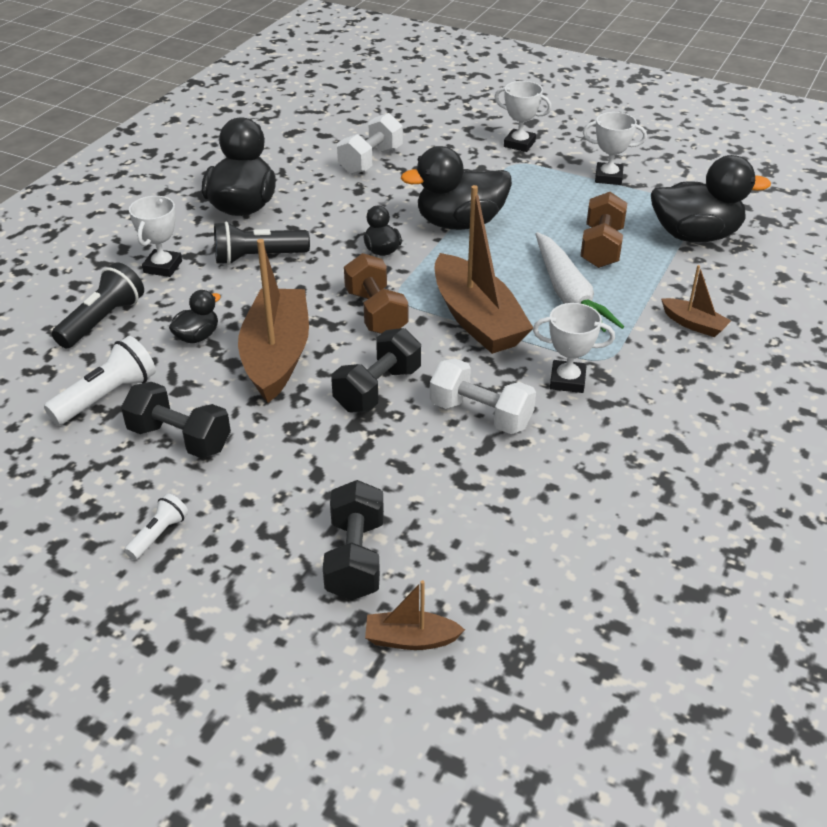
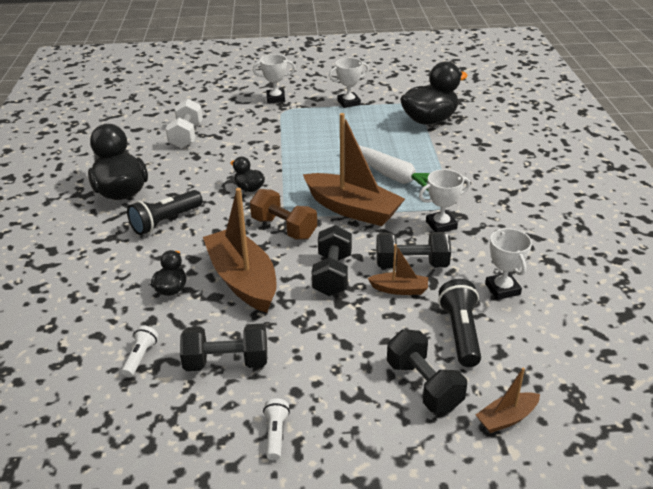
camera: 30 degrees left, 5 degrees down
(103, 320) = (84, 306): black flashlight -> black flashlight (460, 333)
(107, 396) = (140, 357): white flashlight -> white flashlight, size x0.57
(163, 267) = (97, 252): white trophy -> white trophy (502, 289)
(460, 223) = (284, 156): black duck -> none
(480, 415) = (411, 265): white dumbbell -> black dumbbell
(601, 247) = (384, 143): brown dumbbell -> none
(693, 324) = (477, 168): brown boat -> brown boat (399, 289)

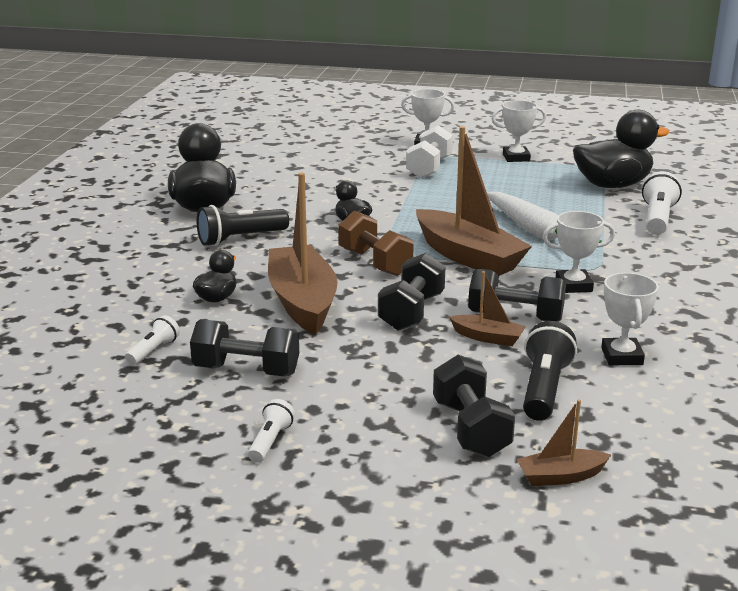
camera: 15 degrees right, 10 degrees down
(186, 136) = (302, 167): white dumbbell -> white dumbbell (429, 168)
(474, 148) = (657, 219): none -> white flashlight

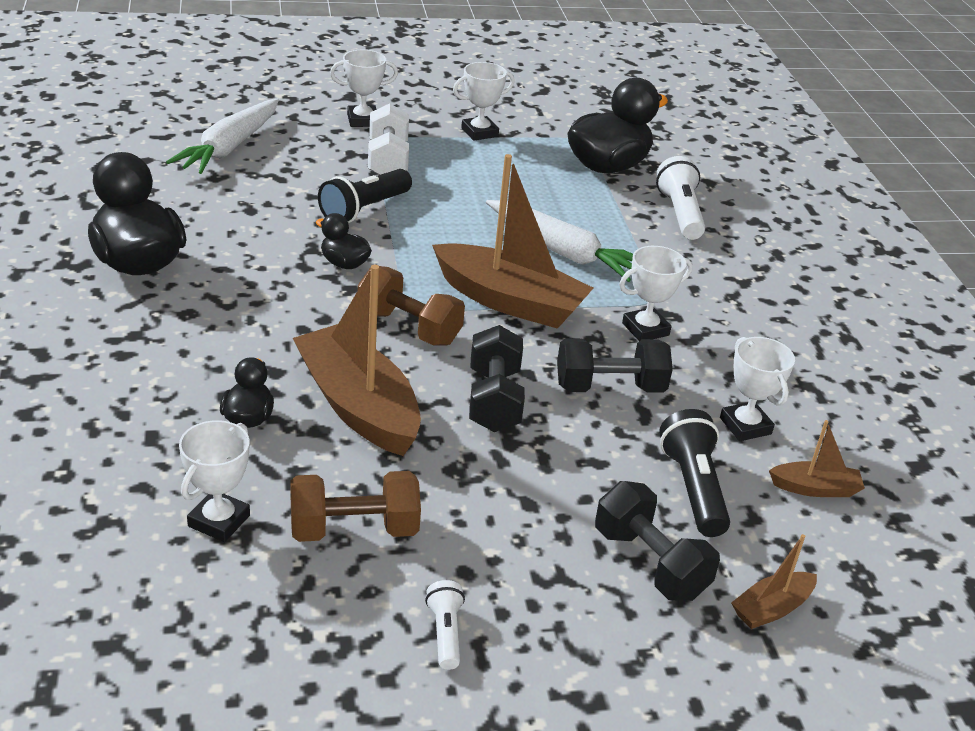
camera: 25 degrees left, 10 degrees up
(153, 351) = (219, 521): white flashlight -> white trophy
(240, 239) = (219, 312): black flashlight -> black flashlight (364, 209)
(246, 370) = (354, 529): black dumbbell -> brown dumbbell
(315, 152) = (229, 147): none -> white carrot
(488, 337) = (597, 424): brown boat -> brown boat (815, 488)

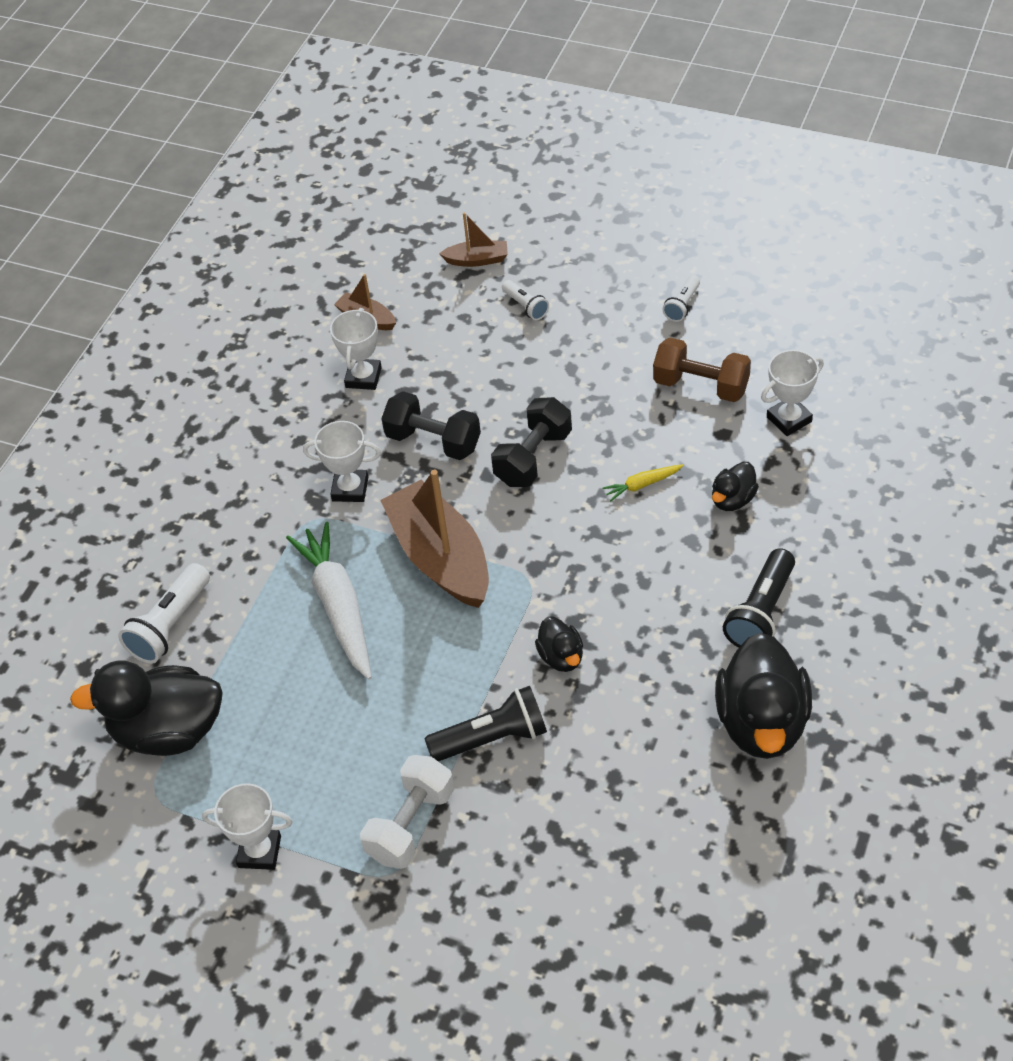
camera: 140 degrees left, 15 degrees up
(229, 147) = (583, 917): white carrot -> none
(358, 406) = (642, 485): brown boat -> yellow carrot
(362, 120) = (385, 930): white trophy -> none
(408, 327) = (551, 554): brown dumbbell -> none
(649, 563) = (525, 306): black dumbbell -> white flashlight
(693, 488) = (450, 344): black flashlight -> black flashlight (761, 612)

